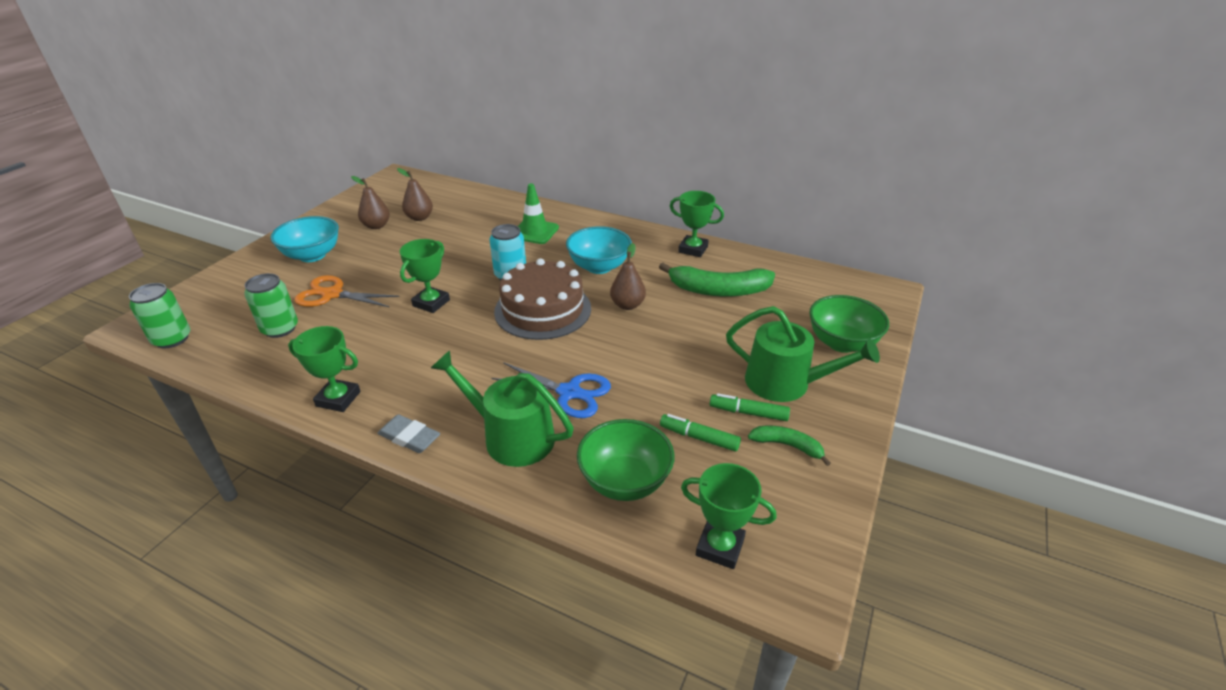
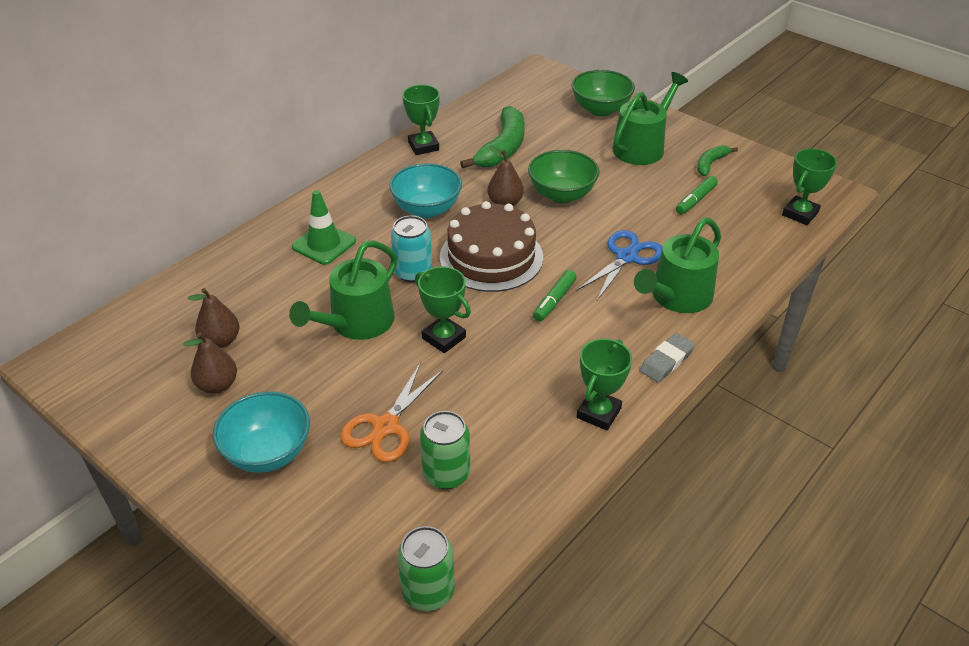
camera: 75 degrees left, 5 degrees up
(444, 262) = (356, 323): none -> green watering can
(625, 481) = (736, 244): green bowl -> green bowl (561, 195)
(693, 249) = (423, 146): green trophy -> green trophy turned 60 degrees counterclockwise
(748, 413) = (672, 172): green marker -> green marker (554, 300)

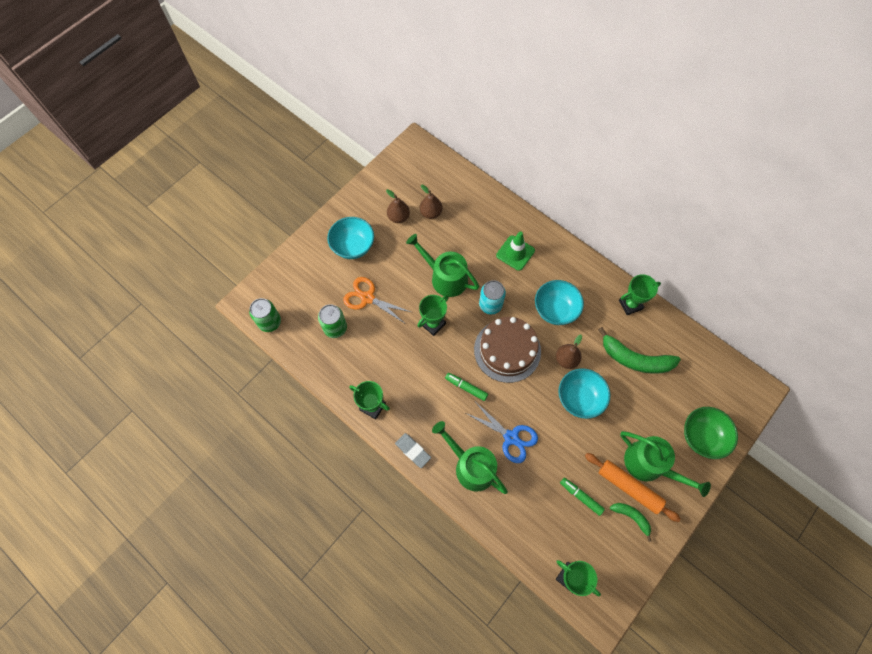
camera: 90 degrees right, 25 degrees up
(561, 195) = (579, 398): green bowl -> turquoise bowl
(674, 163) = (629, 487): none -> orange rolling pin

